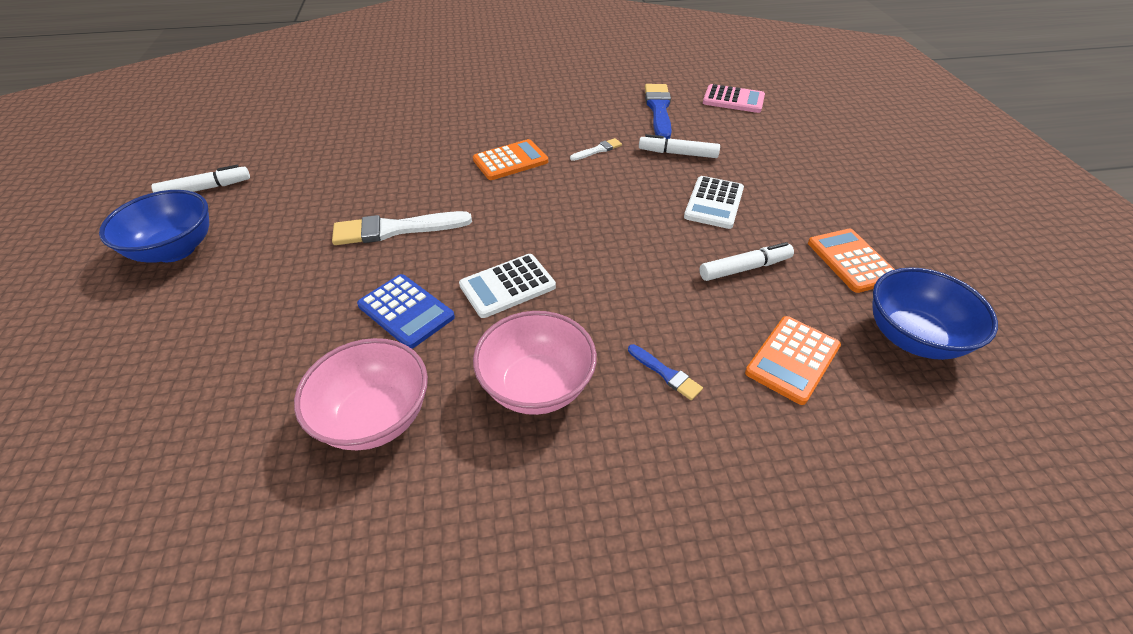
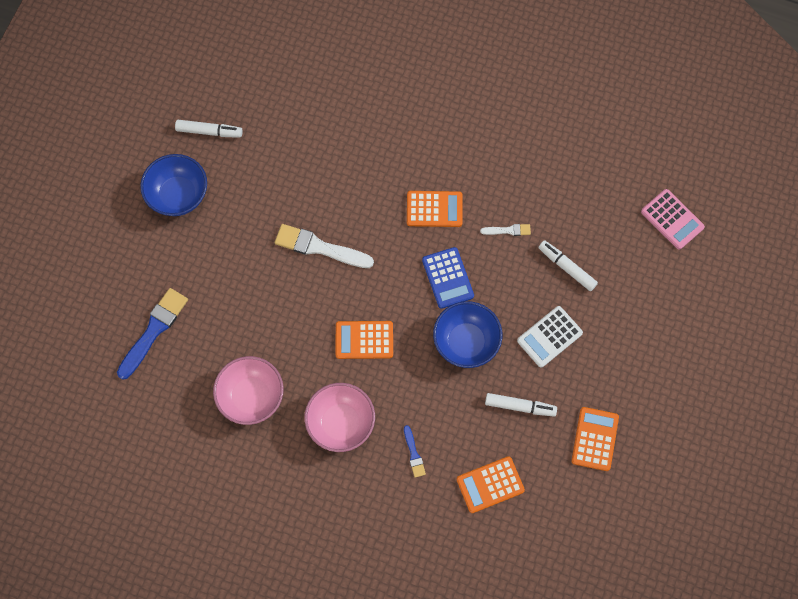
camera: 30 degrees right, 25 degrees up
(406, 311) = (296, 328): blue calculator -> blue calculator (447, 278)
(507, 286) = (364, 340): white calculator -> orange calculator
(658, 110) = (596, 200): blue brush -> blue brush (154, 330)
(912, 337) = (572, 510): blue bowl -> blue bowl (466, 342)

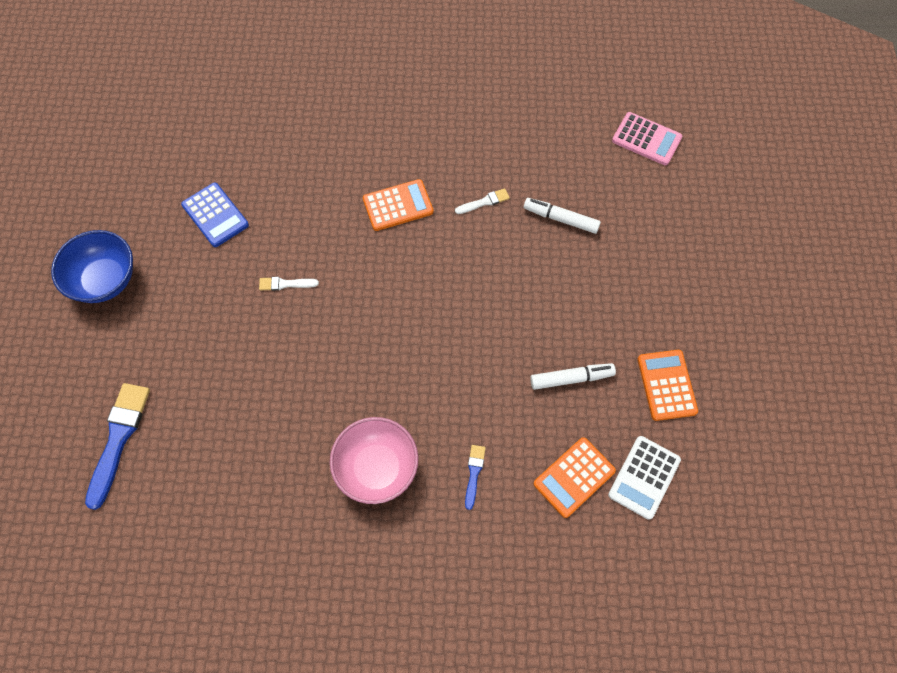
camera: 20 degrees left, 5 degrees down
(209, 131) = (121, 204): white marker -> none
(251, 397) = (260, 475): pink bowl -> none
(319, 247) = (285, 284): white brush -> white brush, size x0.50
(364, 340) = (371, 366): orange calculator -> none
(414, 454) = (474, 473): blue brush -> blue brush turned 135 degrees counterclockwise
(447, 278) = (439, 270): blue calculator -> blue calculator (215, 215)
(466, 342) = (485, 330): blue bowl -> none
(549, 337) = (572, 294): white calculator -> white calculator (644, 477)

